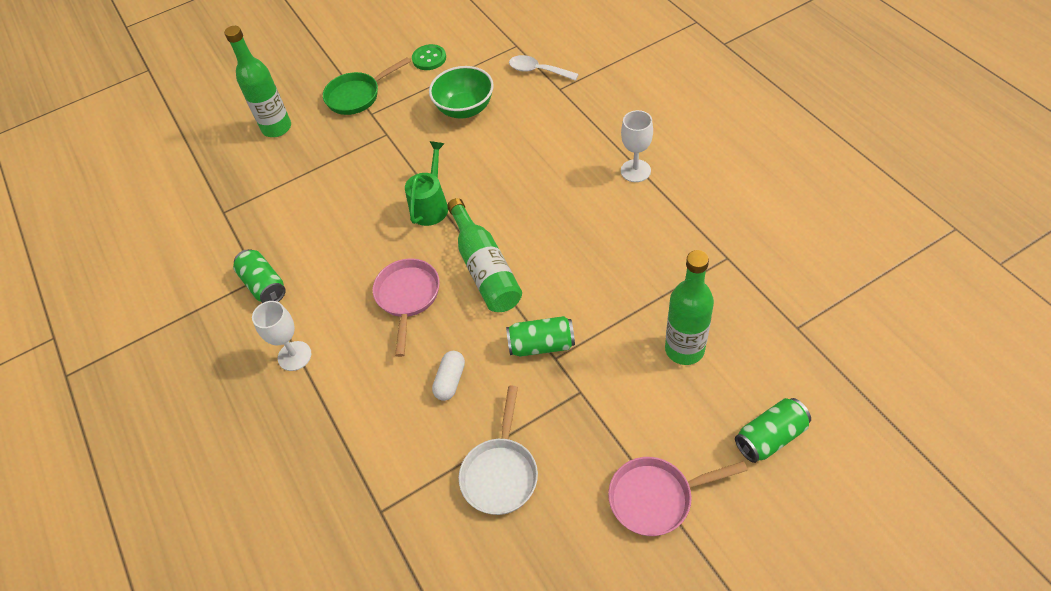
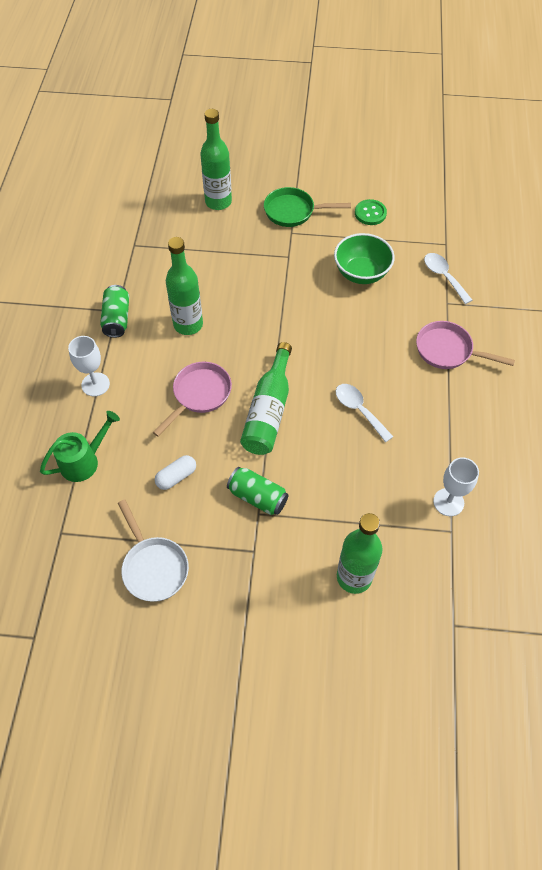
camera: 30 degrees right, 5 degrees up
(342, 246) = (188, 324): none -> green bottle
(431, 205) = (273, 335): green watering can -> green watering can (84, 460)
(500, 473) = (153, 567): white pan -> white pan turned 75 degrees counterclockwise
(564, 216) = (359, 410): none -> white spoon
(635, 171) = (445, 411): white goblet -> white goblet (448, 502)
(656, 498) = (238, 667): pink pan -> pink pan (448, 350)
(770, 437) = (355, 689): green can -> none

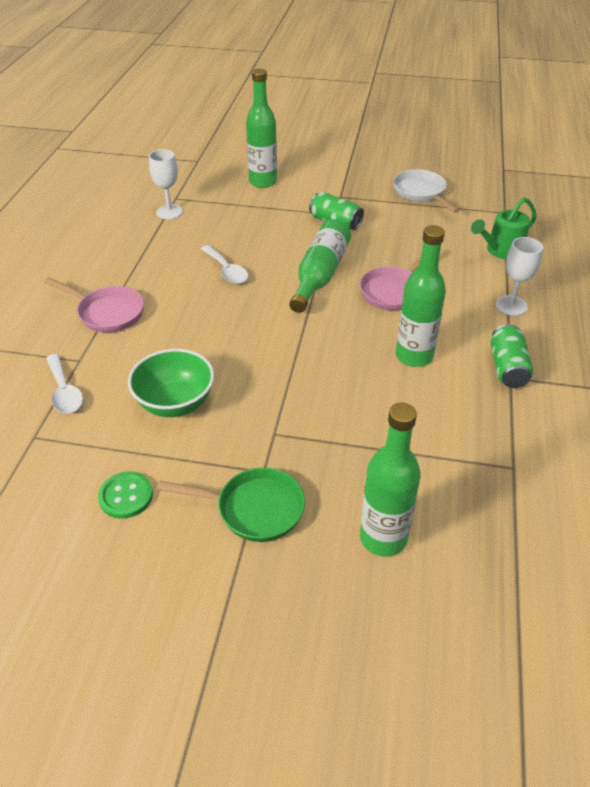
camera: 175 degrees left, 15 degrees down
(176, 476) = (410, 237): white capsule -> none

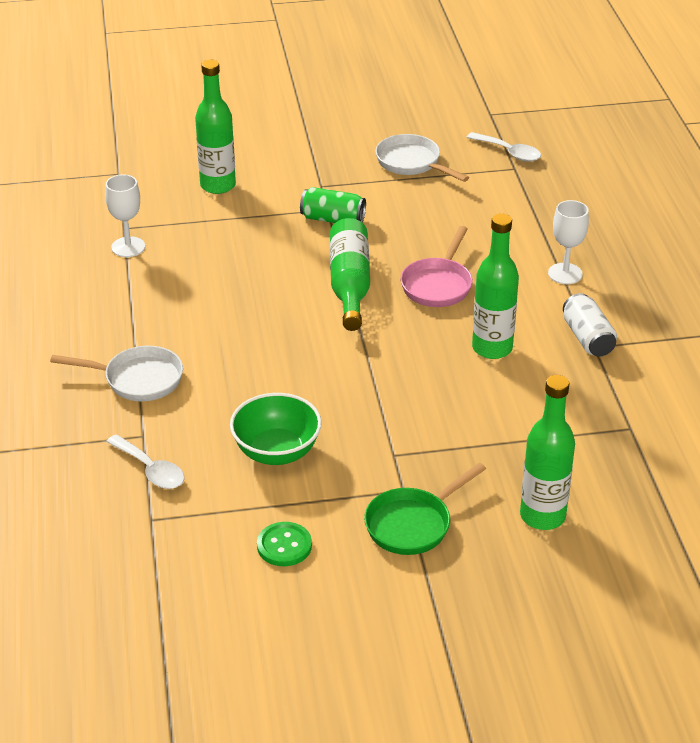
camera: 20 degrees left, 5 degrees down
(107, 313) = (137, 379): pink pan -> white pan
(226, 271) = (242, 303): white spoon -> white spoon (509, 152)
(253, 509) = (413, 524): green pan -> green pan turned 150 degrees clockwise
(500, 251) = (529, 215): green watering can -> none
(507, 368) = (587, 338): green can -> white can

